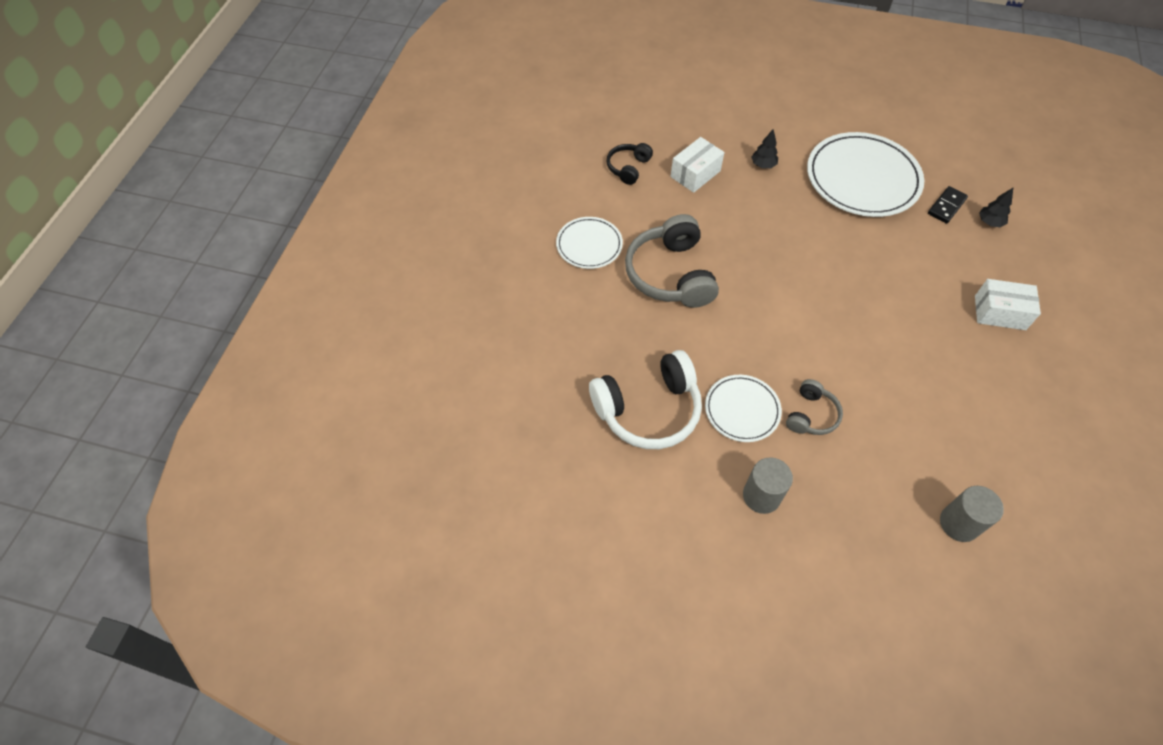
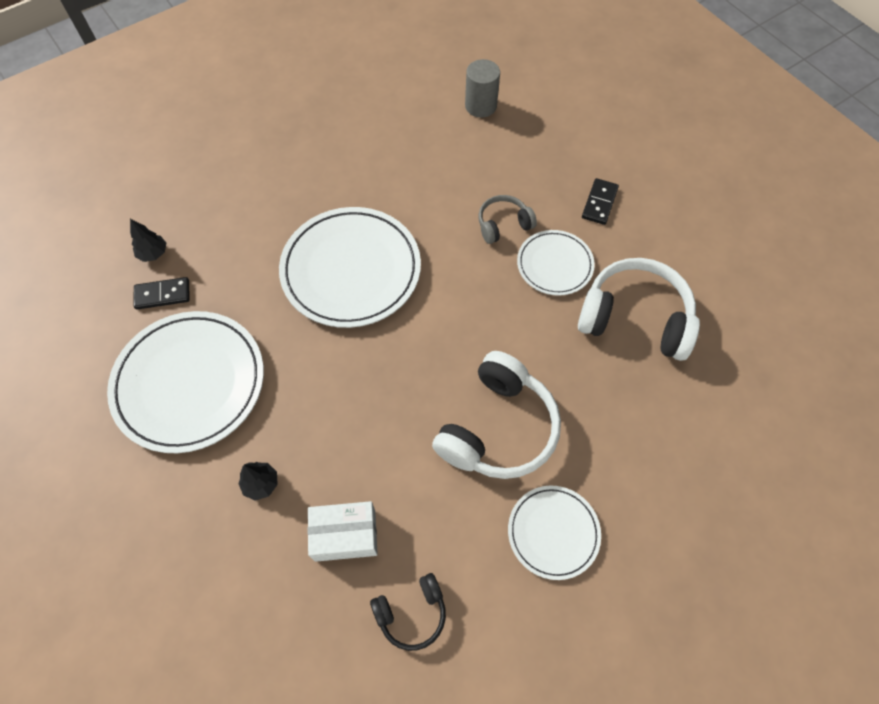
camera: 140 degrees left, 5 degrees up
(670, 274) = (498, 428): grey headphones -> white headphones
(761, 496) = (599, 203): grey cylinder -> black domino
(866, 301) = (351, 270): none -> white plate
(1000, 313) = (263, 187): white box -> none

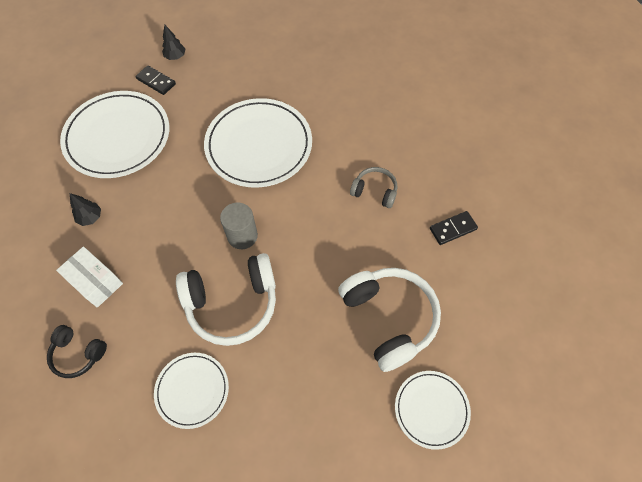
camera: 45 degrees right, 0 degrees up
(480, 106) = (446, 109): grey cylinder -> grey cylinder (242, 236)
(554, 264) = (377, 241): white plate -> white plate (431, 409)

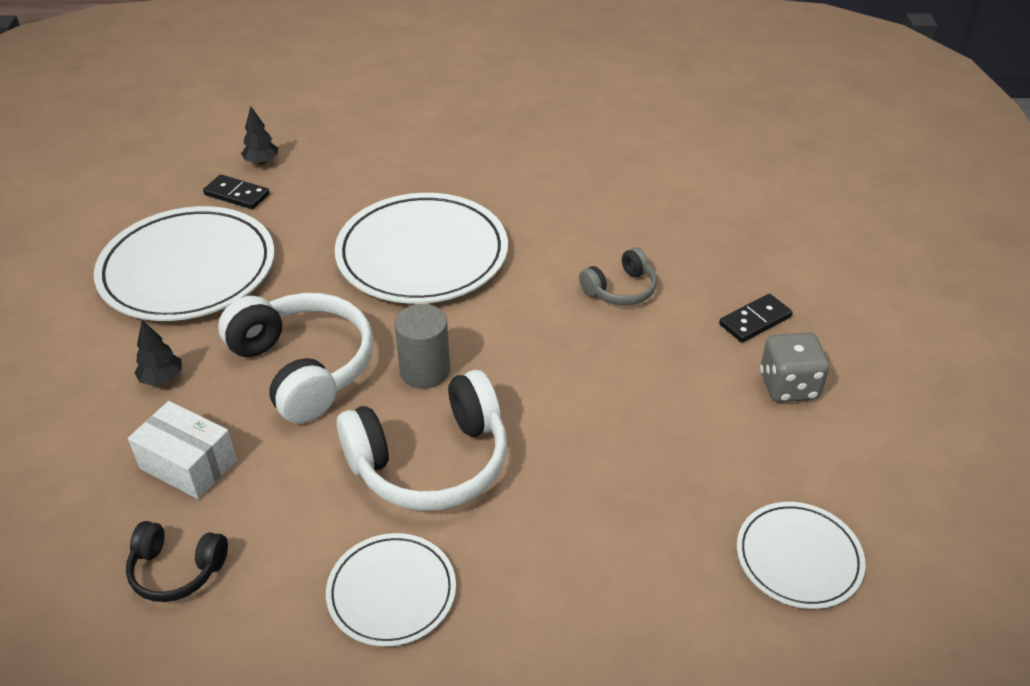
camera: 10 degrees left, 20 degrees down
(374, 191) = (620, 289): grey headphones -> grey headphones turned 135 degrees clockwise
(389, 318) = (692, 447): white headphones -> white headphones (303, 368)
(460, 283) = (788, 386): none -> grey dice

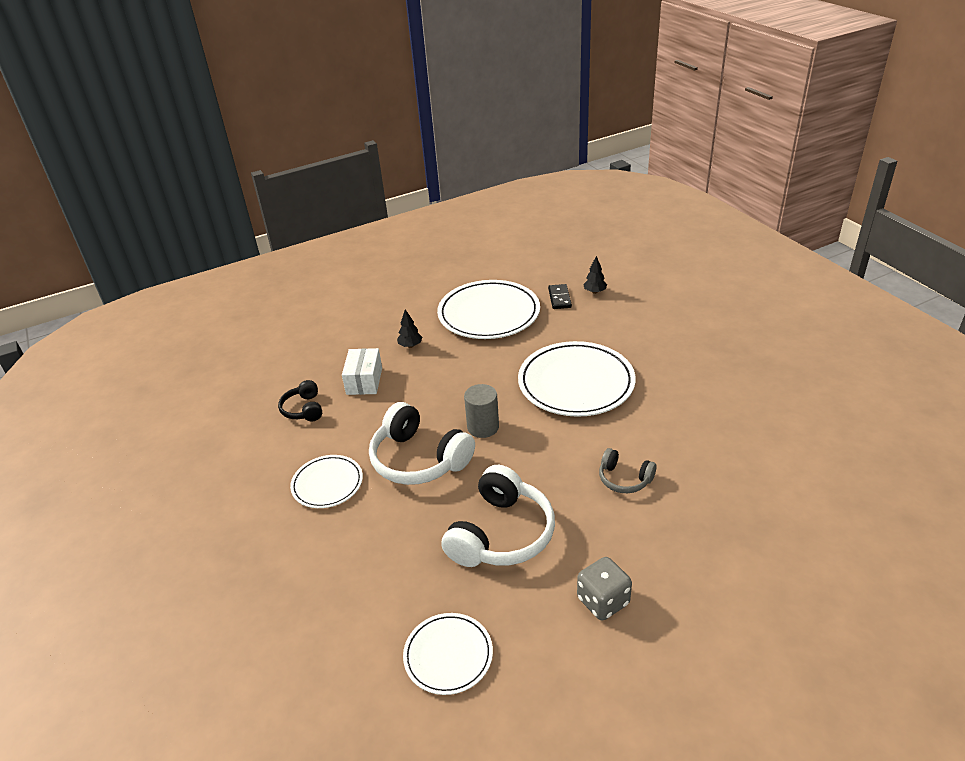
camera: 65 degrees right, 5 degrees down
(303, 368) = (451, 384): white headphones -> white headphones (501, 534)
(755, 321) = (655, 560): black domino -> none

